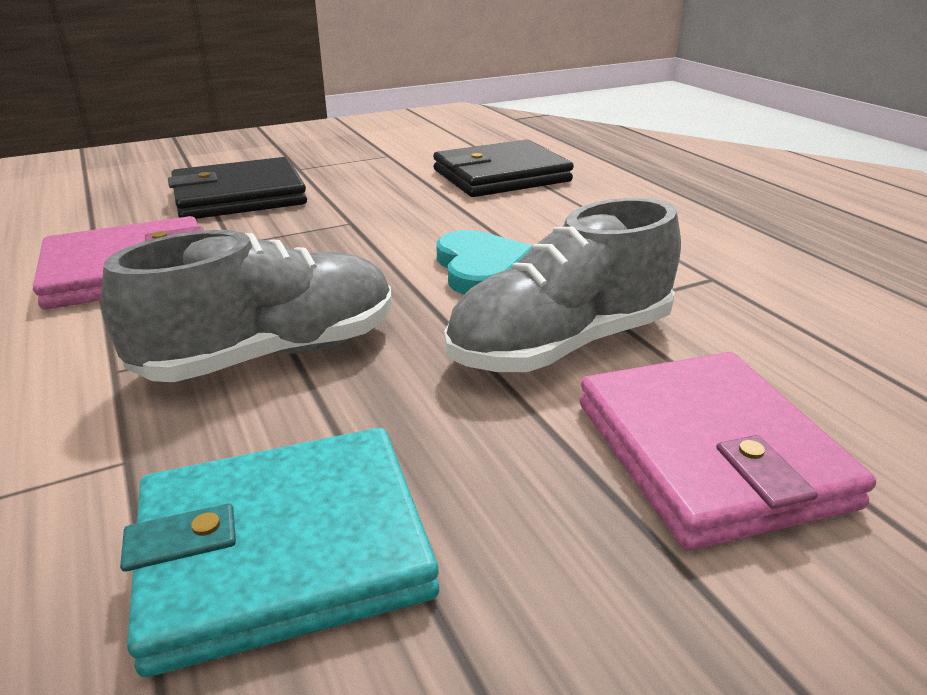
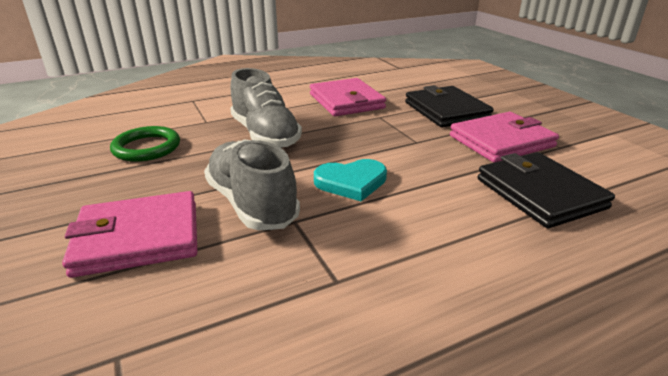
camera: 90 degrees right, 0 degrees up
(283, 549) = (147, 148): turquoise wallet -> green ring
(365, 177) = (501, 141): none -> pink wallet

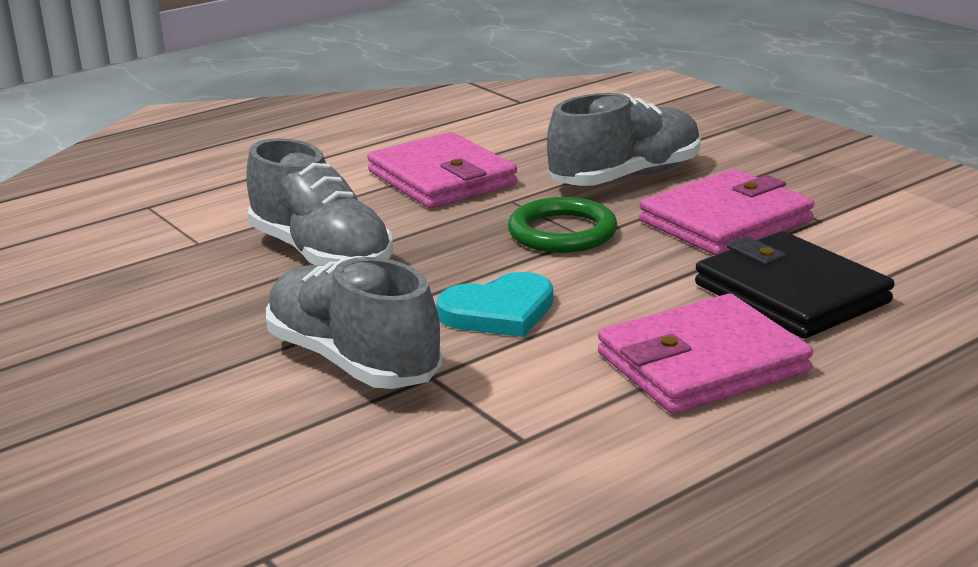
camera: 10 degrees left, 5 degrees down
(138, 238) = (200, 428): pink wallet -> pink wallet (702, 363)
(147, 148) = (119, 299): green ring -> green ring (562, 232)
(446, 110) = (625, 177): black wallet -> grey shoe

